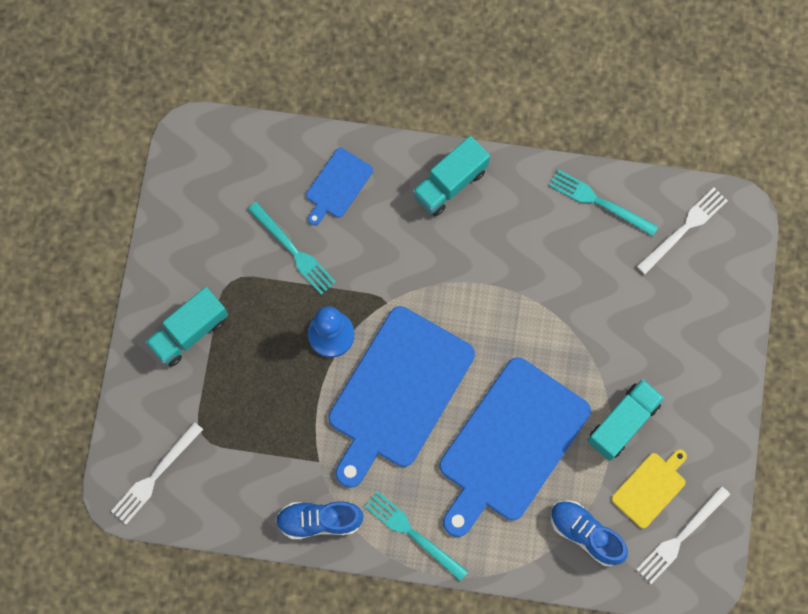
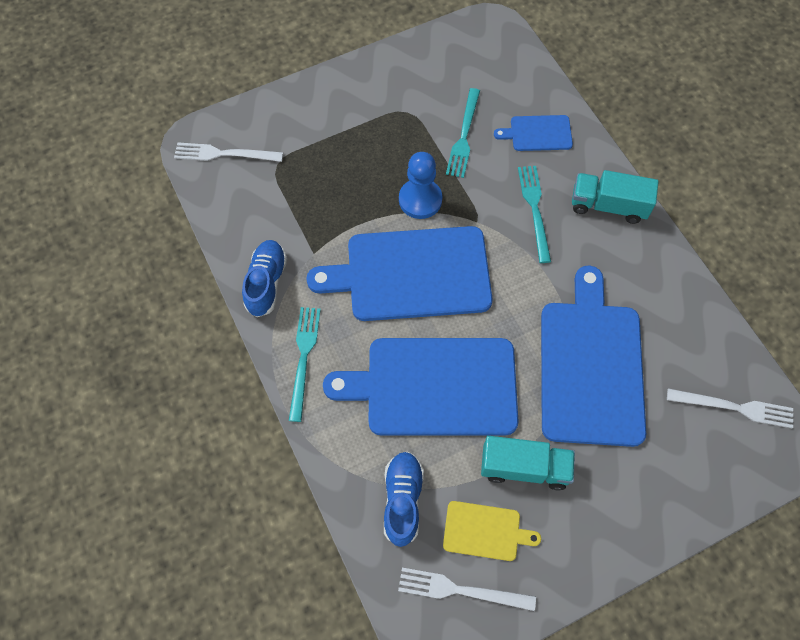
camera: 55 degrees right, 10 degrees down
(189, 332) = (348, 110): turquoise truck -> none
(319, 520) = (266, 283): blue shoe -> blue shoe turned 45 degrees clockwise
(578, 309) = (591, 366): none -> blue cutting board
(599, 202) = (694, 324): turquoise fork -> turquoise fork (534, 209)

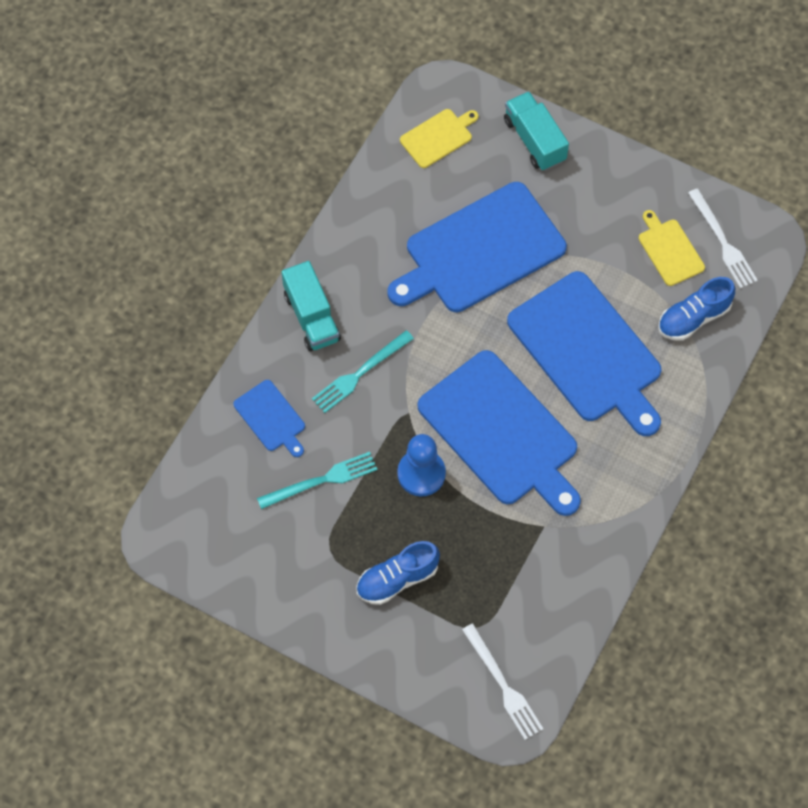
camera: 125 degrees left, 0 degrees up
(266, 283) = (602, 544): blue shoe -> blue shoe (397, 579)
(304, 358) = (643, 465): turquoise fork -> none
(524, 468) = (601, 251): turquoise truck -> turquoise truck (534, 140)
(734, 407) = (438, 137): white fork -> yellow cutting board

